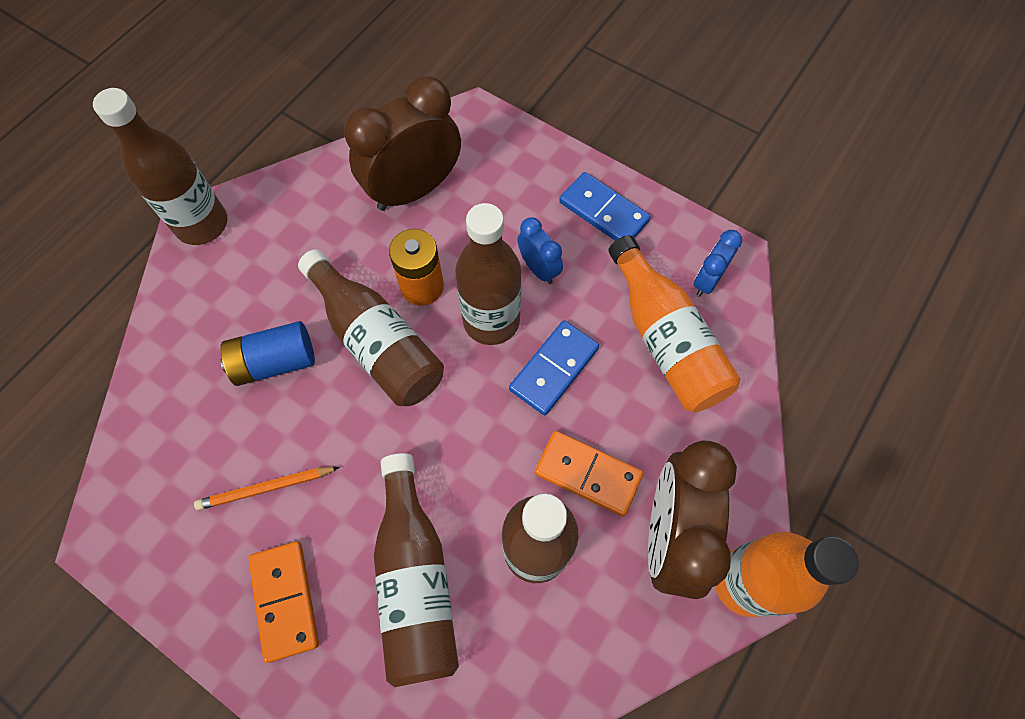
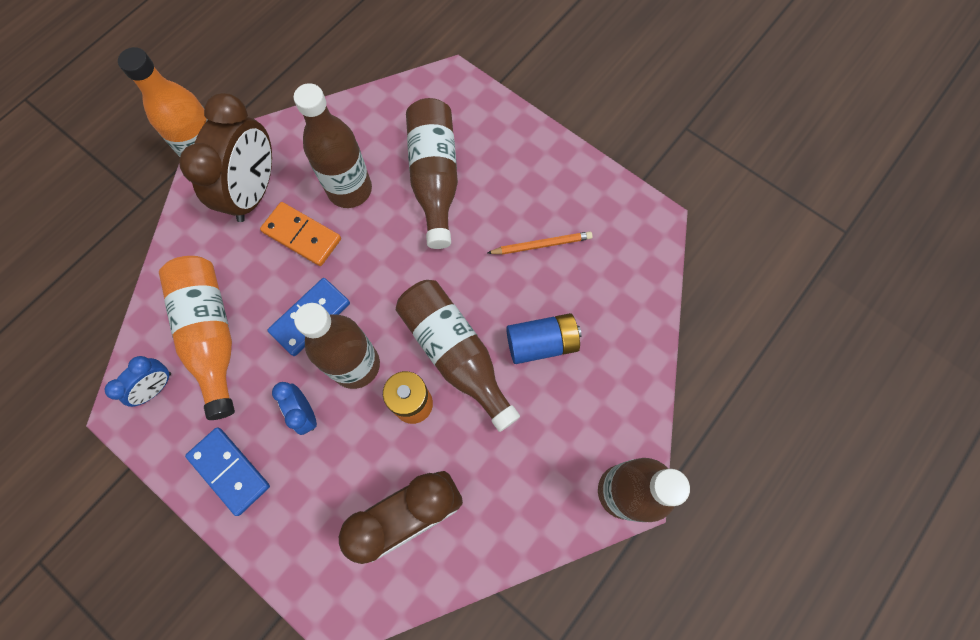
camera: 175 degrees left, 5 degrees up
(285, 600) = (523, 173): orange domino -> none

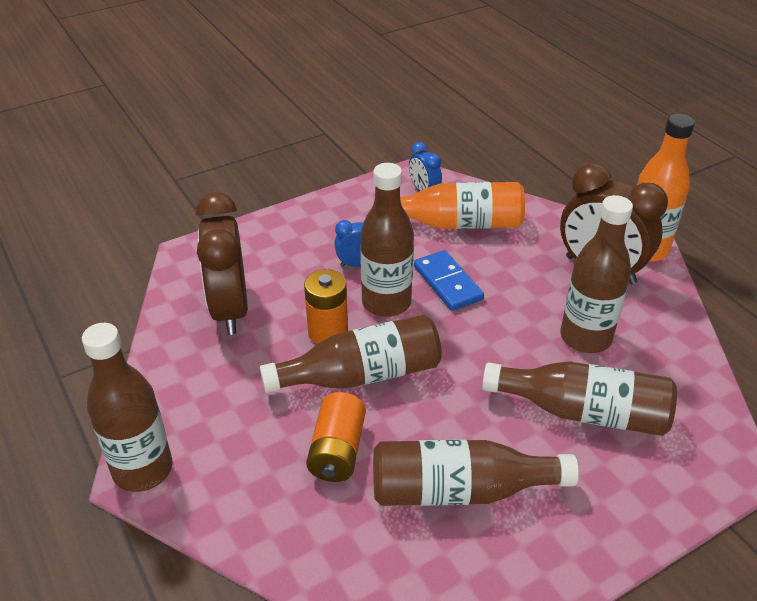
camera: 110 degrees right, 30 degrees down
(230, 471) = (334, 217): blue domino -> none
(302, 235) = (539, 293): orange domino -> none
(541, 245) = (460, 490): orange pencil -> brown bottle
(541, 343) = (337, 451): blue battery -> orange battery

